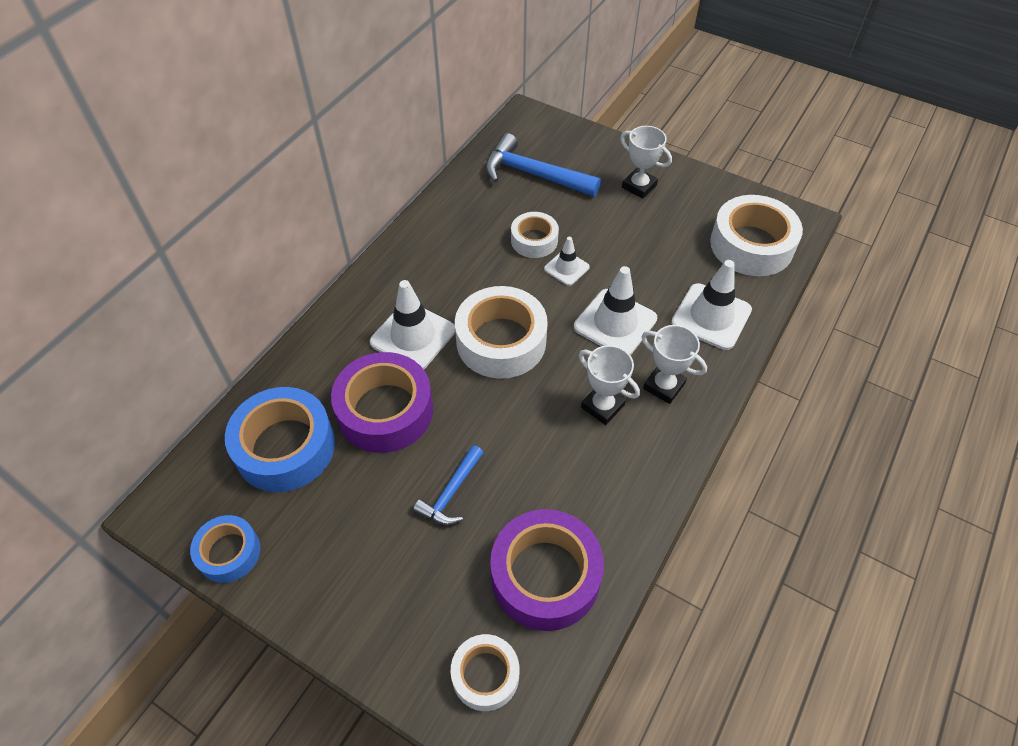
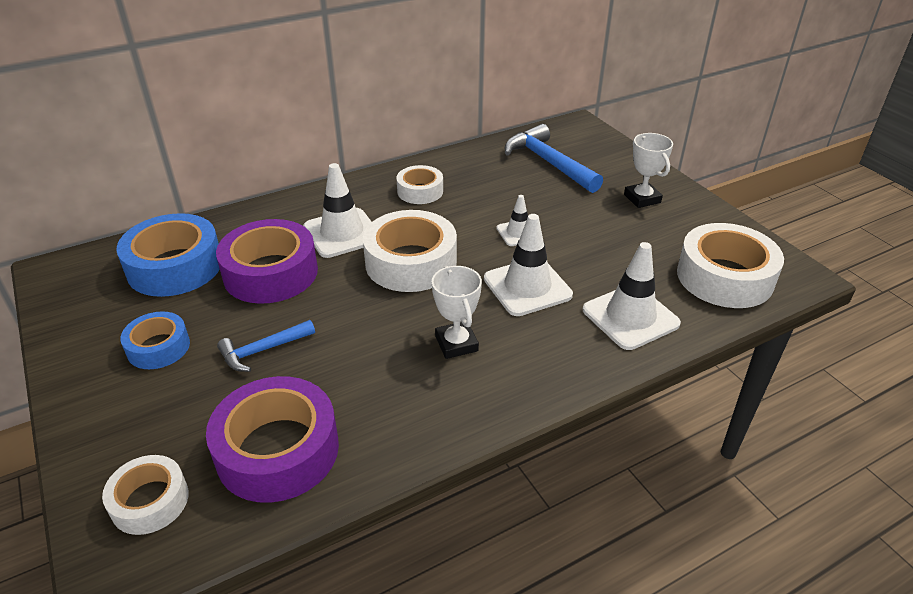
camera: 30 degrees right, 15 degrees down
(229, 552) = (66, 315): blue tape -> blue tape (158, 347)
(534, 240) = (507, 205): white tape -> white tape (420, 191)
(664, 386) = (531, 352): white trophy -> none

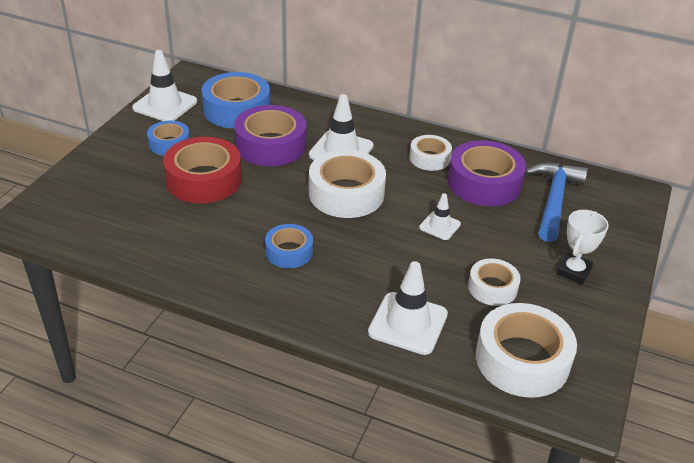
camera: 50 degrees right, 0 degrees up
(150, 501) = (68, 205): white tape -> white tape (492, 288)
(263, 350) = (204, 180): blue hammer -> red tape
(278, 450) = (136, 227): purple tape -> purple tape (484, 183)
(456, 343) = (289, 252): white trophy -> blue tape
(527, 287) = (382, 257): white traffic cone -> white traffic cone (165, 105)

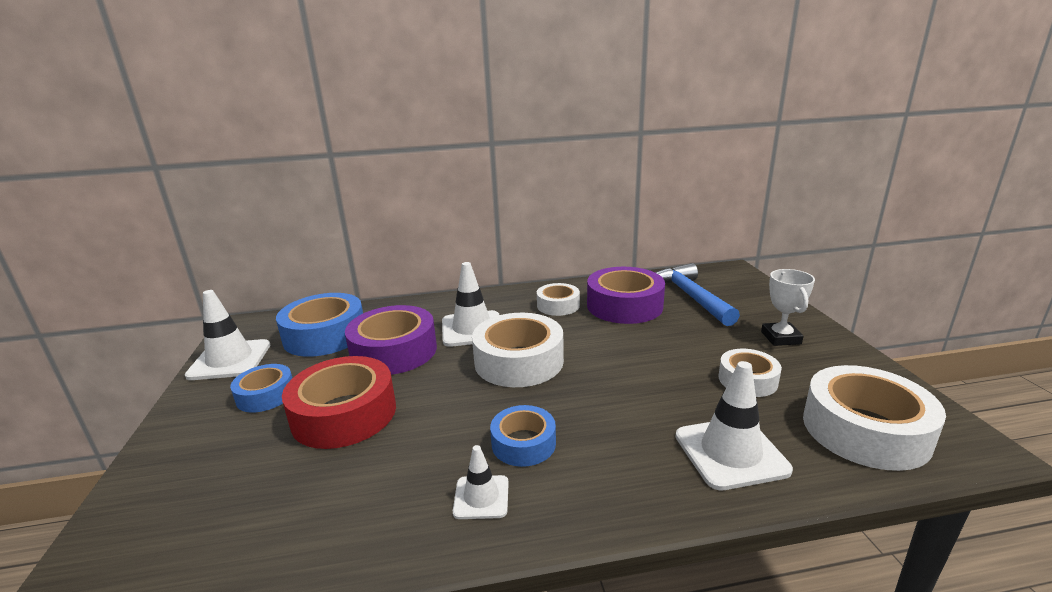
camera: 30 degrees left, 15 degrees down
(440, 226) = (635, 351): white traffic cone -> white traffic cone (481, 497)

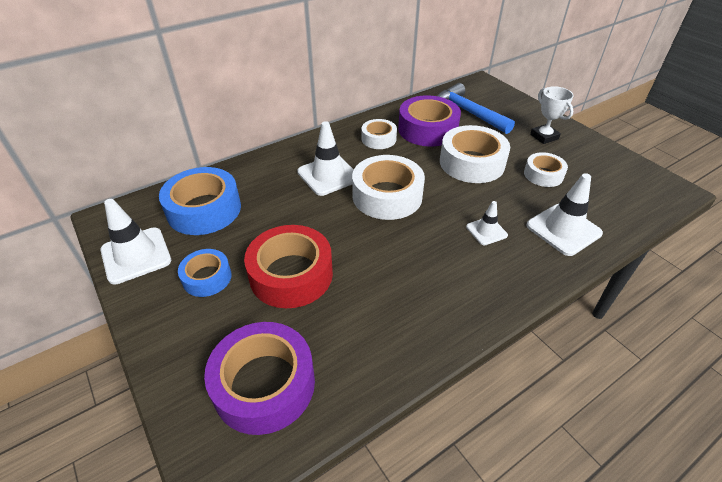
camera: 25 degrees left, 20 degrees up
(394, 351) = (281, 210): purple tape -> purple tape (264, 384)
(481, 497) = (442, 304): white traffic cone -> white traffic cone (486, 231)
(523, 443) = (440, 259): blue tape -> none
(865, 430) = (622, 194): white tape -> white tape (472, 163)

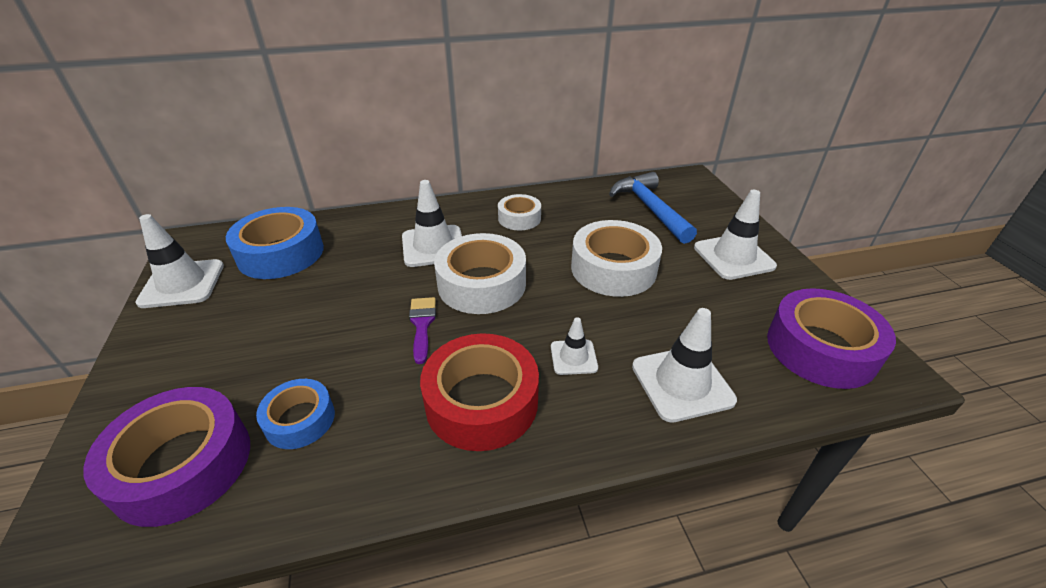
camera: 20 degrees right, 5 degrees down
(207, 277) = (226, 325): blue tape -> blue tape (300, 420)
(291, 274) = (309, 346): red tape -> red tape (482, 401)
(365, 236) = (422, 324): none -> purple brush
(427, 129) = (585, 219): purple tape -> purple tape (821, 348)
(543, 175) = (700, 304): white tape -> none
(544, 136) = (733, 257): white trophy -> white traffic cone

